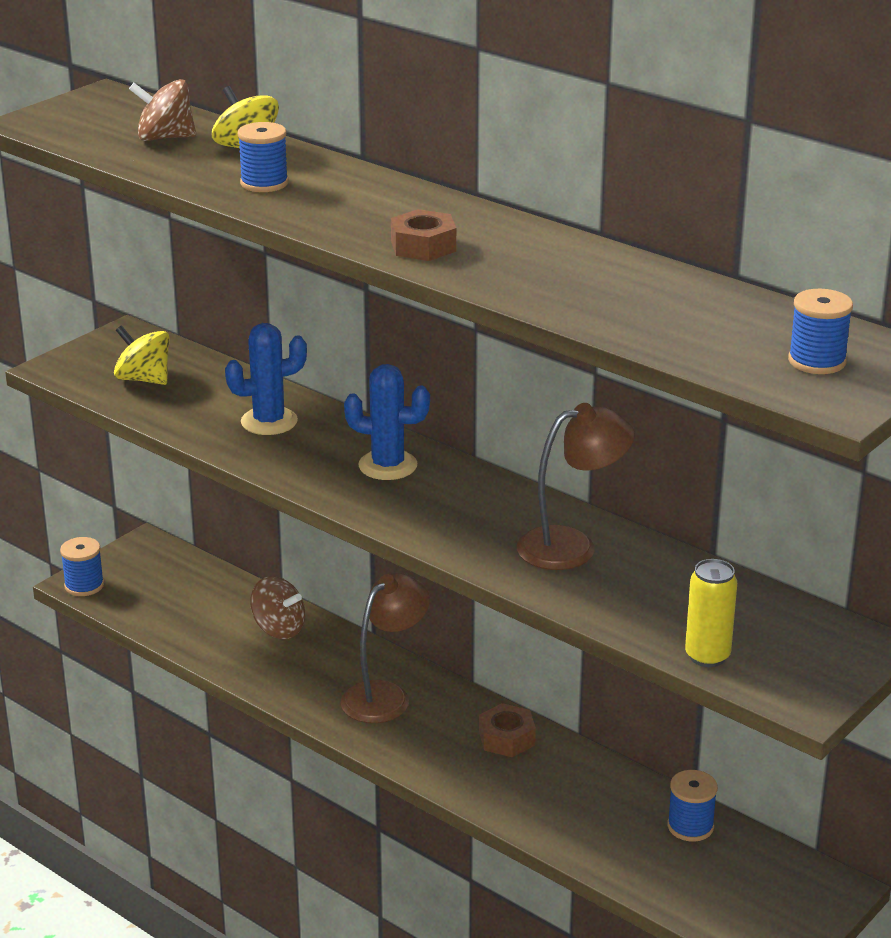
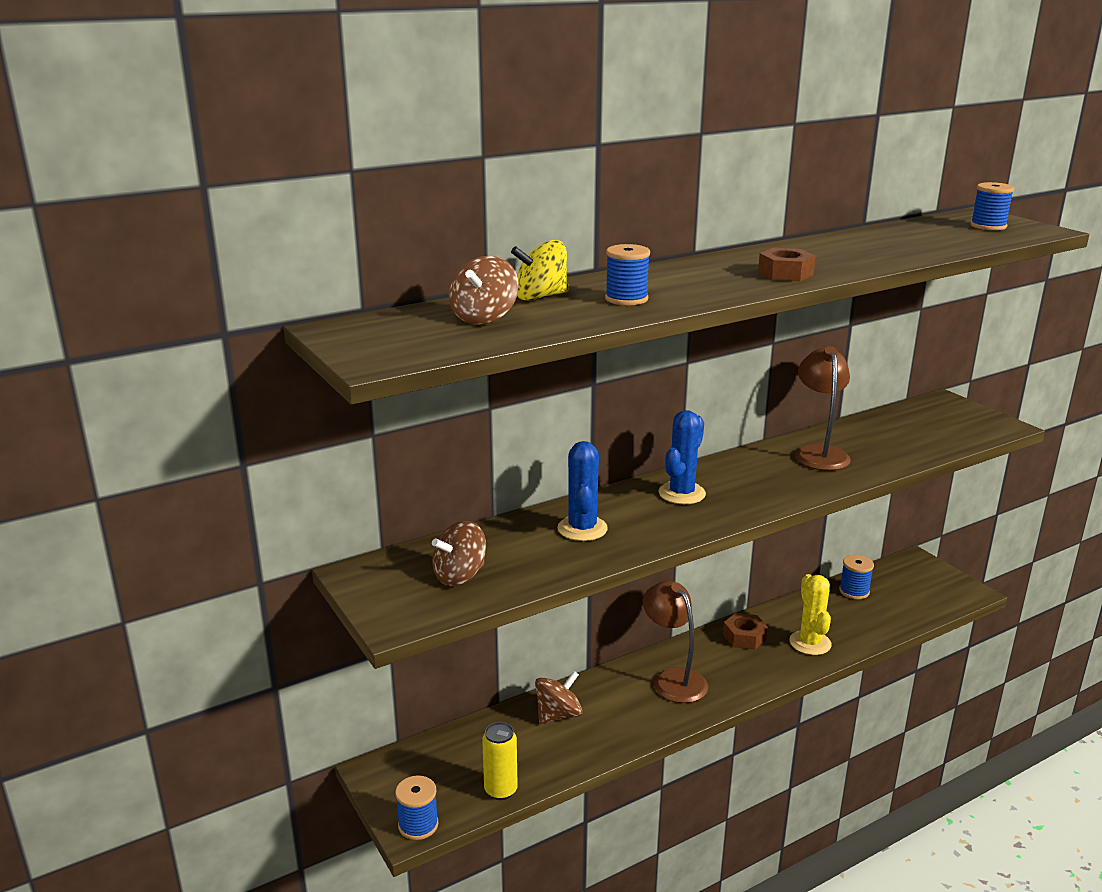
camera: 70 degrees left, 5 degrees down
(144, 379) = (460, 576): yellow spinning top -> brown spinning top
(527, 795) = (810, 643): none -> yellow cactus
(707, 656) = (957, 440): yellow can -> yellow can (500, 790)

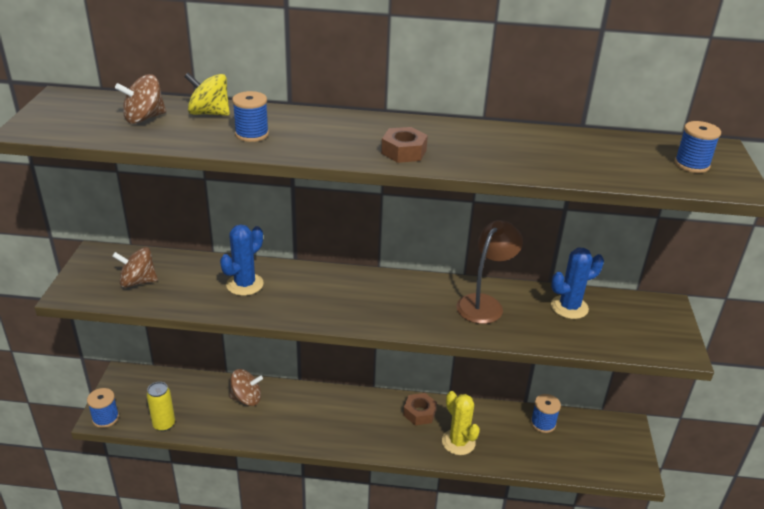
camera: 35 degrees right, 10 degrees up
(673, 679) = (338, 415): brown lamp -> none
(682, 493) = (341, 289): blue cactus -> blue cactus (569, 307)
(810, 643) = (458, 442): yellow cactus -> yellow cactus turned 60 degrees counterclockwise

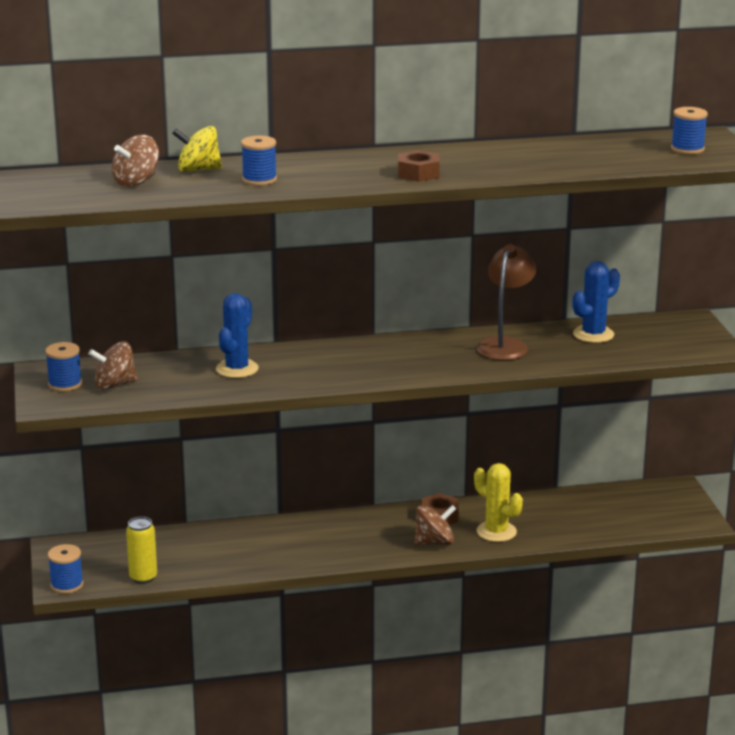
camera: 15 degrees left, 10 degrees down
(246, 398) = (227, 539): brown spinning top -> brown spinning top (434, 542)
(543, 423) = (583, 500): blue spool -> blue spool (65, 384)

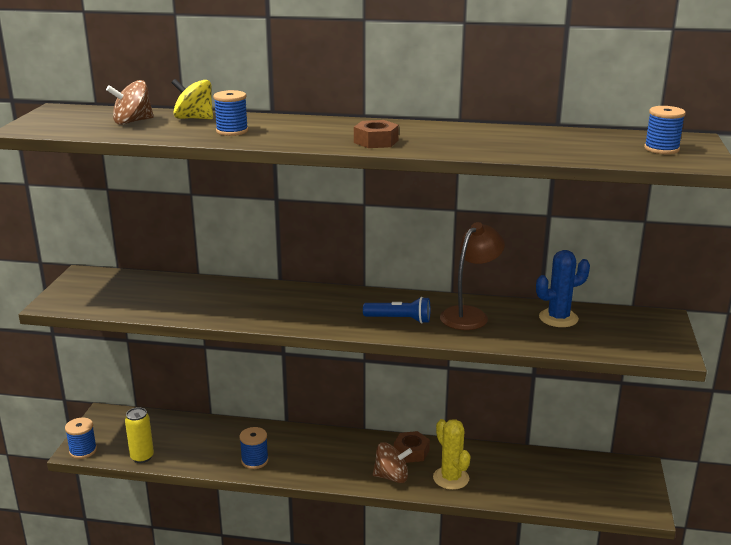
camera: 20 degrees right, 0 degrees up
(65, 384) = (86, 288): blue spool -> blue spool (254, 461)
(114, 385) = (121, 295): brown spinning top -> none
(237, 369) = (227, 298): blue cactus -> none
(438, 360) = (399, 319): none -> blue flashlight

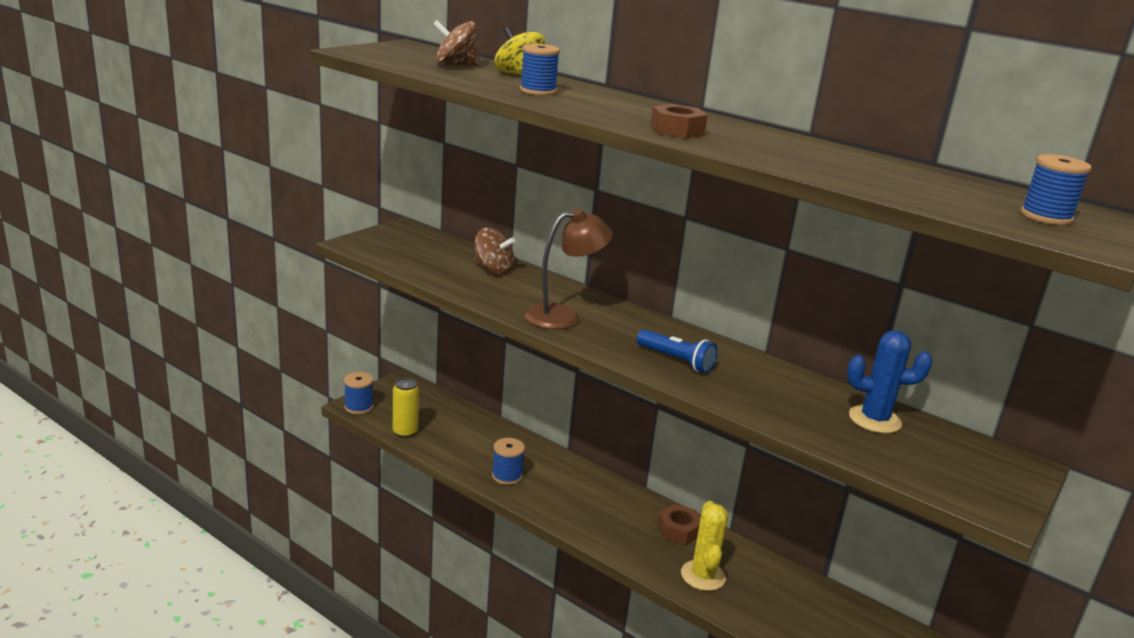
camera: 25 degrees right, 0 degrees up
(391, 477) = (636, 547): brown spinning top -> brown spinning top (493, 269)
(470, 314) = (764, 381): brown lamp -> brown lamp (563, 316)

